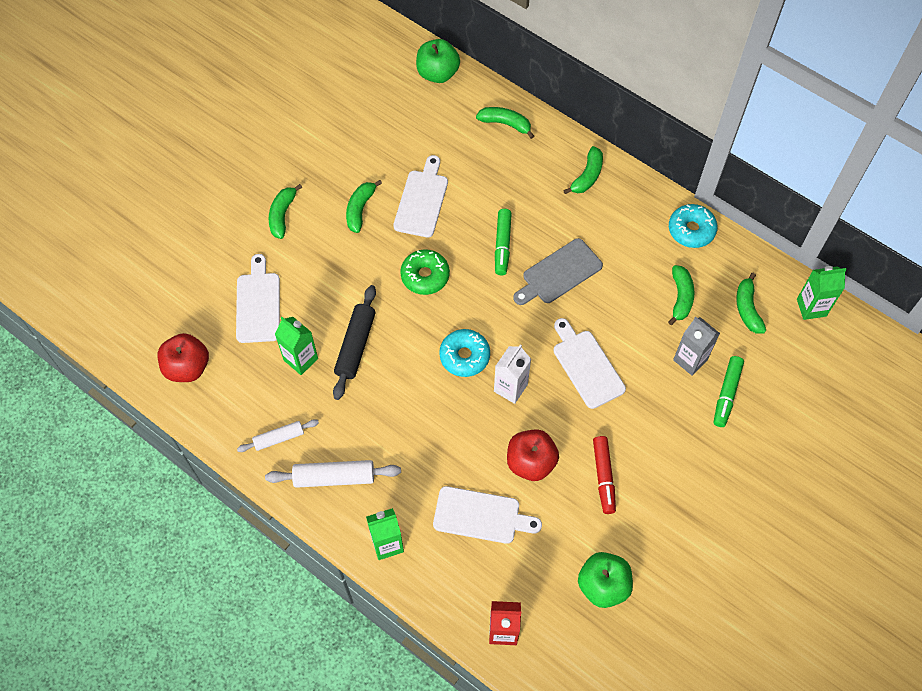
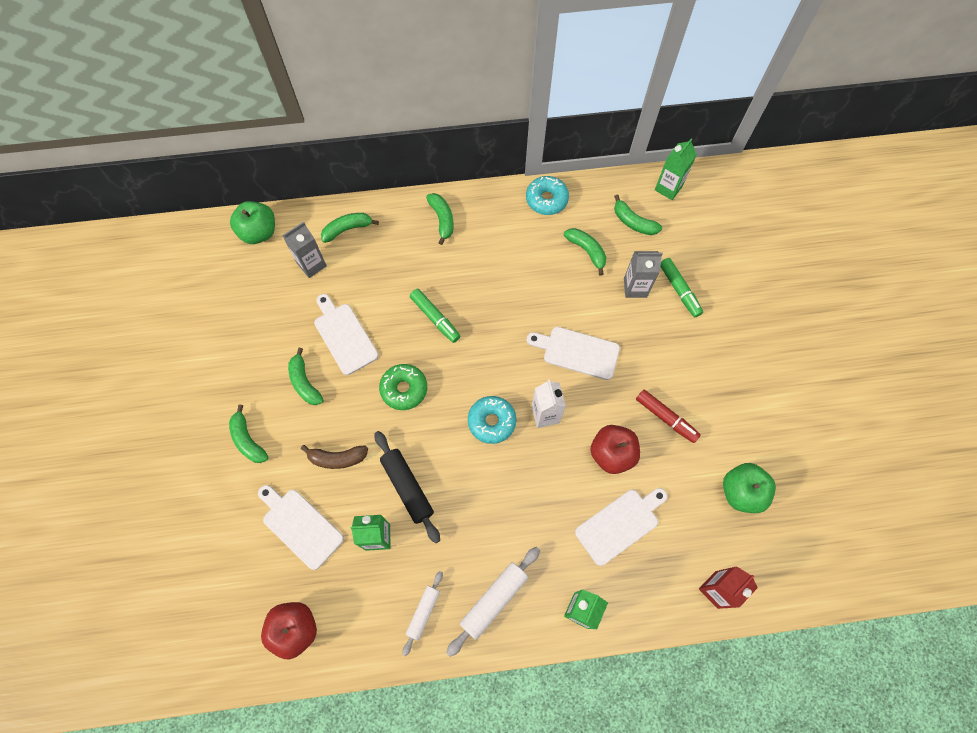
camera: 45 degrees left, 5 degrees up
(328, 281) = (337, 458): none -> brown banana
(451, 128) = (312, 265): none -> grey carton
(559, 273) = (493, 304): grey cutting board -> none

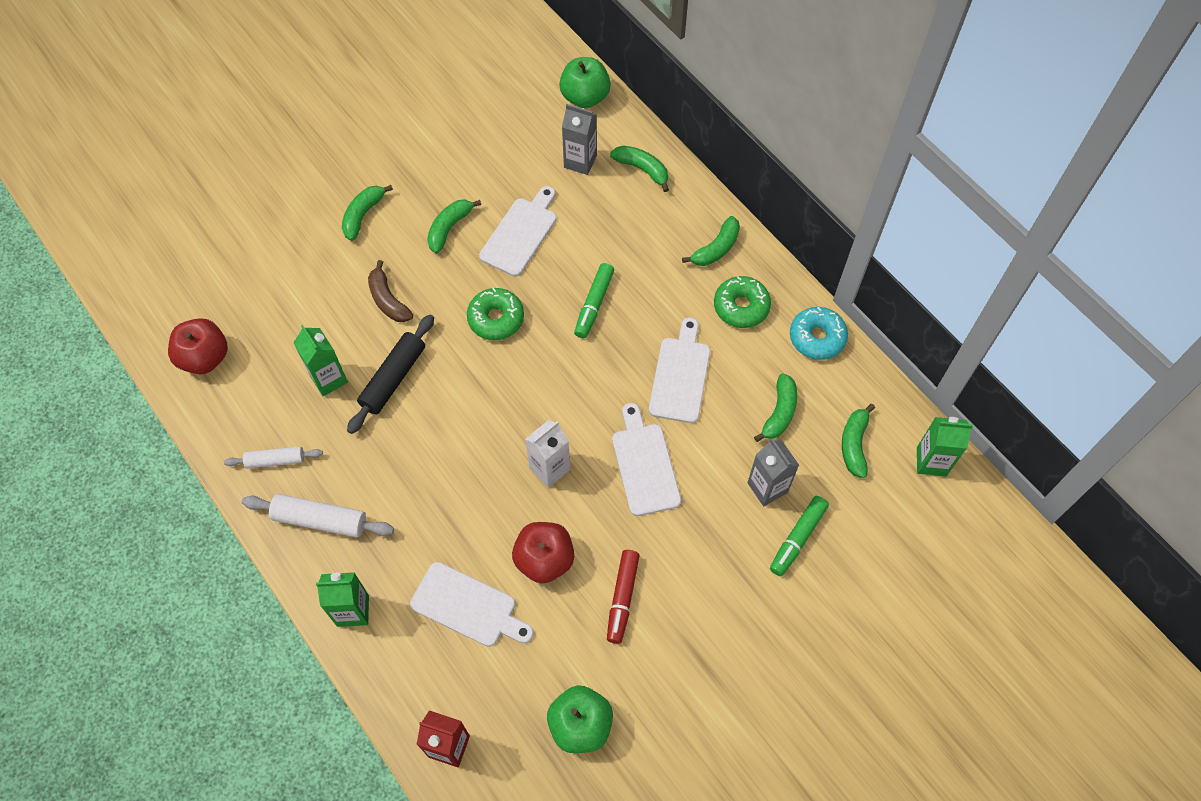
camera: 60 degrees right, 5 degrees down
(300, 525) = (304, 306): white cutting board -> white cutting board (680, 375)
(492, 421) = (510, 420): turquoise donut -> none
(496, 229) = (741, 307): none -> green donut

